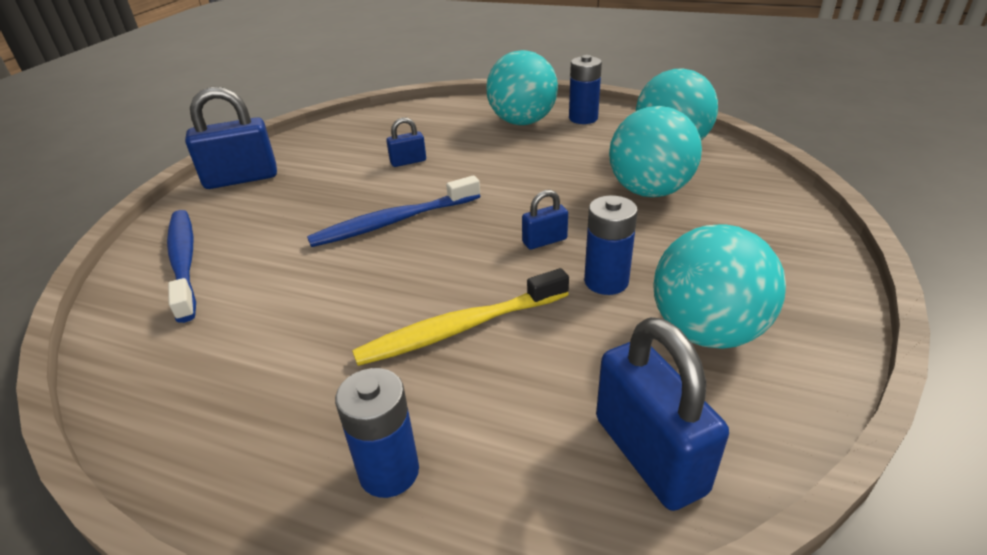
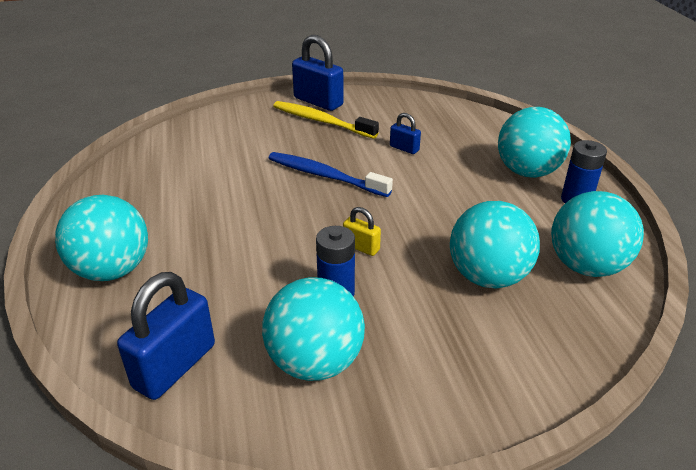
camera: 55 degrees right, 0 degrees up
(184, 262) = (224, 128): blue toothbrush -> none
(389, 471) = (112, 270): blue battery -> turquoise ball
(460, 328) = (237, 248): yellow toothbrush -> yellow toothbrush (321, 121)
(544, 241) = (361, 247): blue padlock -> yellow padlock

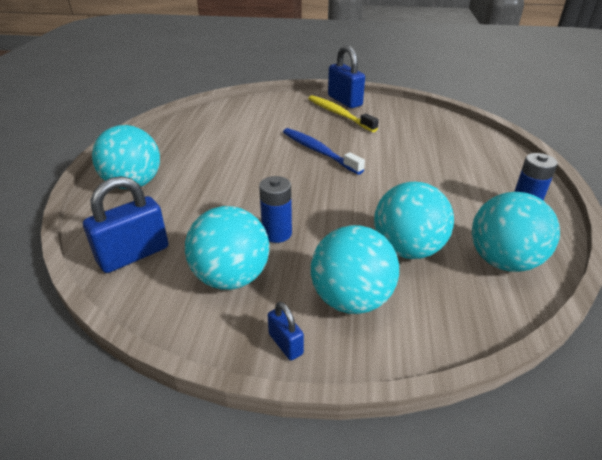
camera: 20 degrees right, 0 degrees up
(361, 247) = (316, 206): yellow padlock -> none
(404, 148) = (393, 143): blue padlock -> blue padlock (285, 344)
(527, 172) = (490, 178): turquoise ball -> turquoise ball (351, 299)

